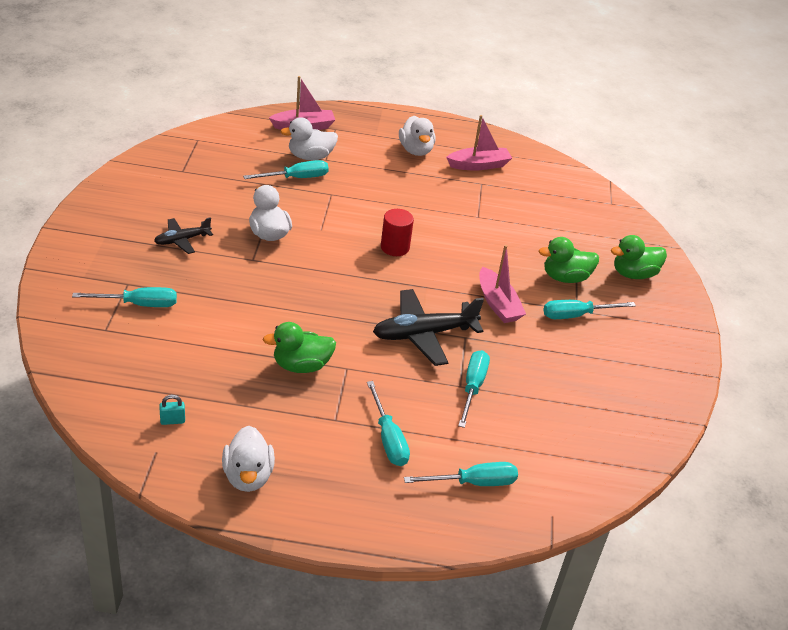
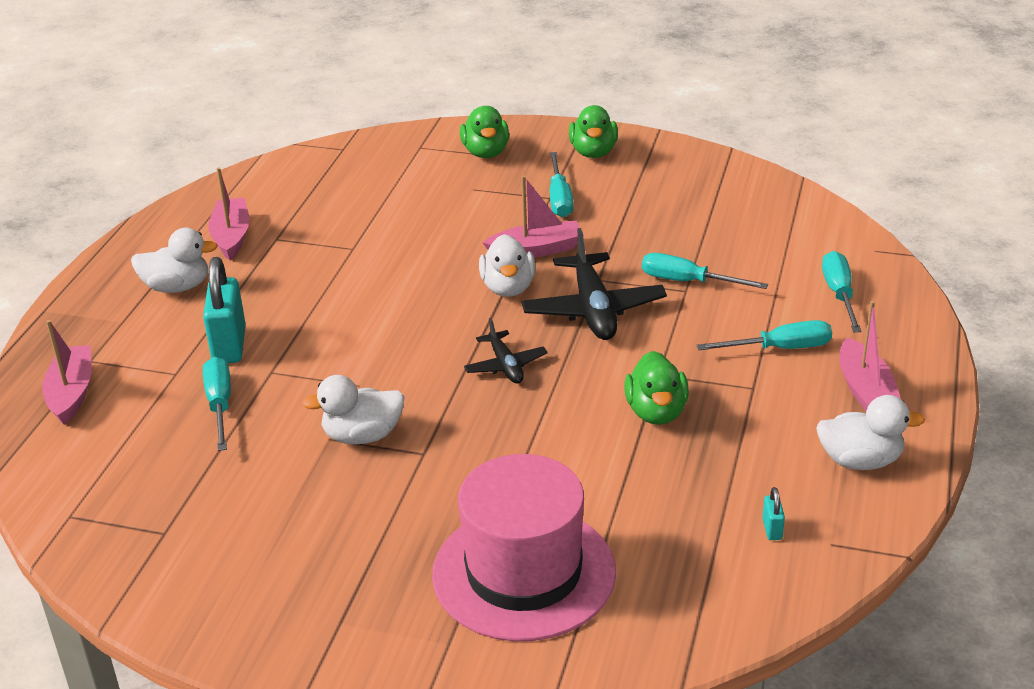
camera: 75 degrees left, 5 degrees down
(139, 304) = (524, 573): turquoise screwdriver -> pink hat
(182, 240) = (365, 529): black plane -> black plane (505, 365)
(310, 156) = (163, 389): white duck -> white duck (508, 288)
(337, 488) = (865, 391): none -> pink boat
(356, 176) = (229, 345): none -> turquoise padlock
(395, 247) = (411, 321): red cylinder -> none
(565, 277) = (488, 198): green duck -> green duck (593, 152)

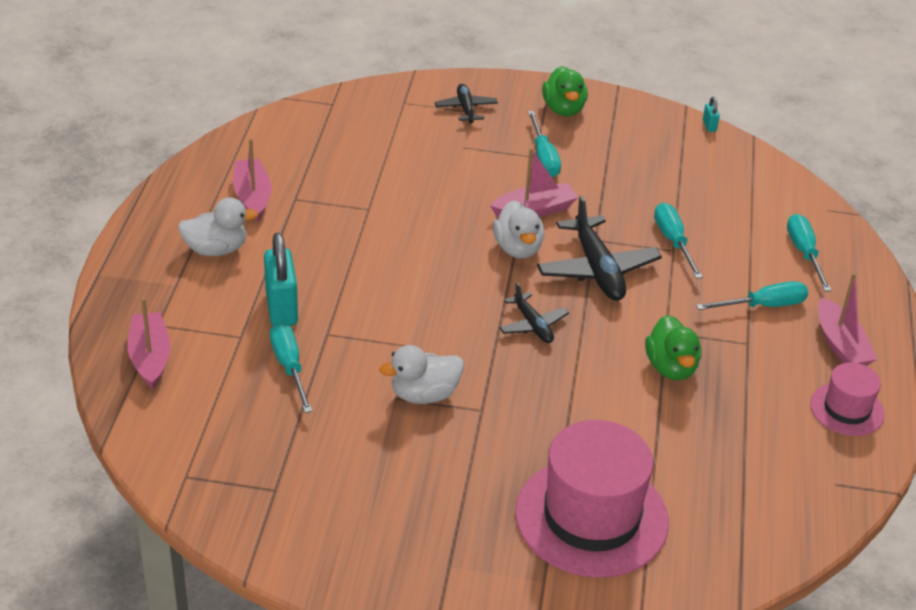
camera: 10 degrees left, 5 degrees up
(486, 152) = (466, 109): green duck -> black plane
(687, 281) = (673, 241): turquoise screwdriver -> turquoise screwdriver turned 60 degrees clockwise
(772, 529) = (786, 472): turquoise padlock -> turquoise padlock (709, 126)
(860, 461) = (847, 409): white duck -> pink hat

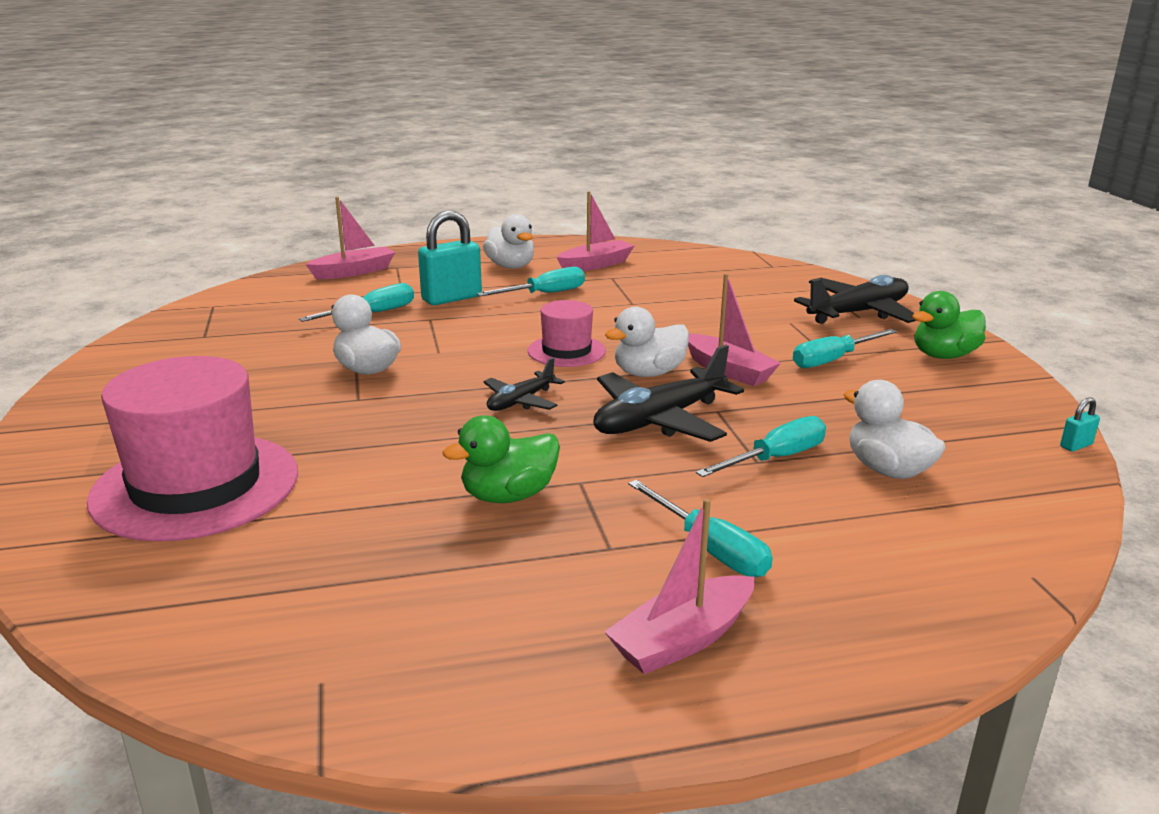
camera: 70 degrees right, 15 degrees down
(466, 109) = (858, 313): black plane -> black plane, size x1.77
(706, 205) = (887, 470): none -> white duck
(804, 253) = (884, 568): turquoise screwdriver -> turquoise screwdriver (545, 294)
(847, 409) = (517, 669): pink hat -> pink hat (566, 351)

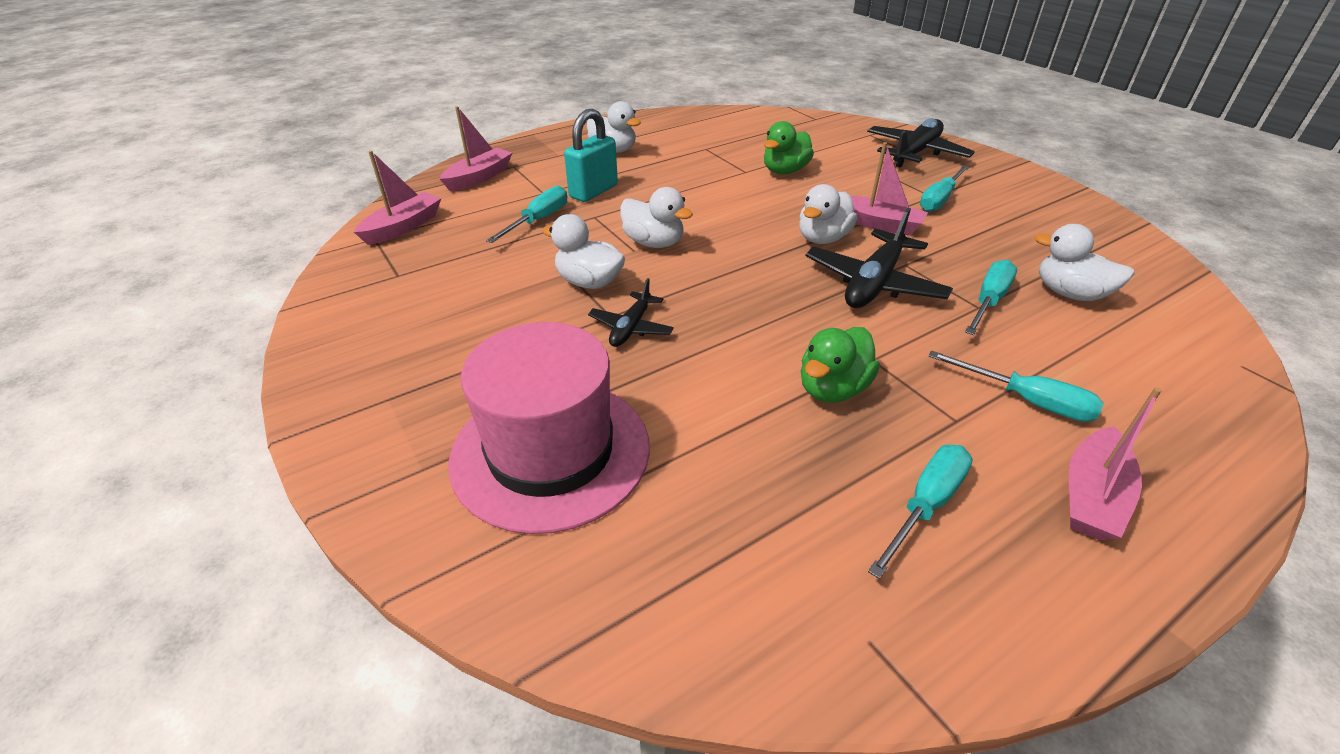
camera: 20 degrees left, 15 degrees up
(464, 349) = (654, 243): none -> white duck
(521, 401) = (751, 288): black plane -> black plane (631, 327)
(545, 294) = (668, 174): turquoise screwdriver -> turquoise screwdriver (925, 505)
(566, 351) = (739, 229): pink hat -> none
(595, 265) = (681, 138): pink boat -> pink boat (403, 227)
(943, 355) = (1006, 181): green duck -> green duck (785, 171)
(1076, 445) = (1158, 244): turquoise padlock -> none

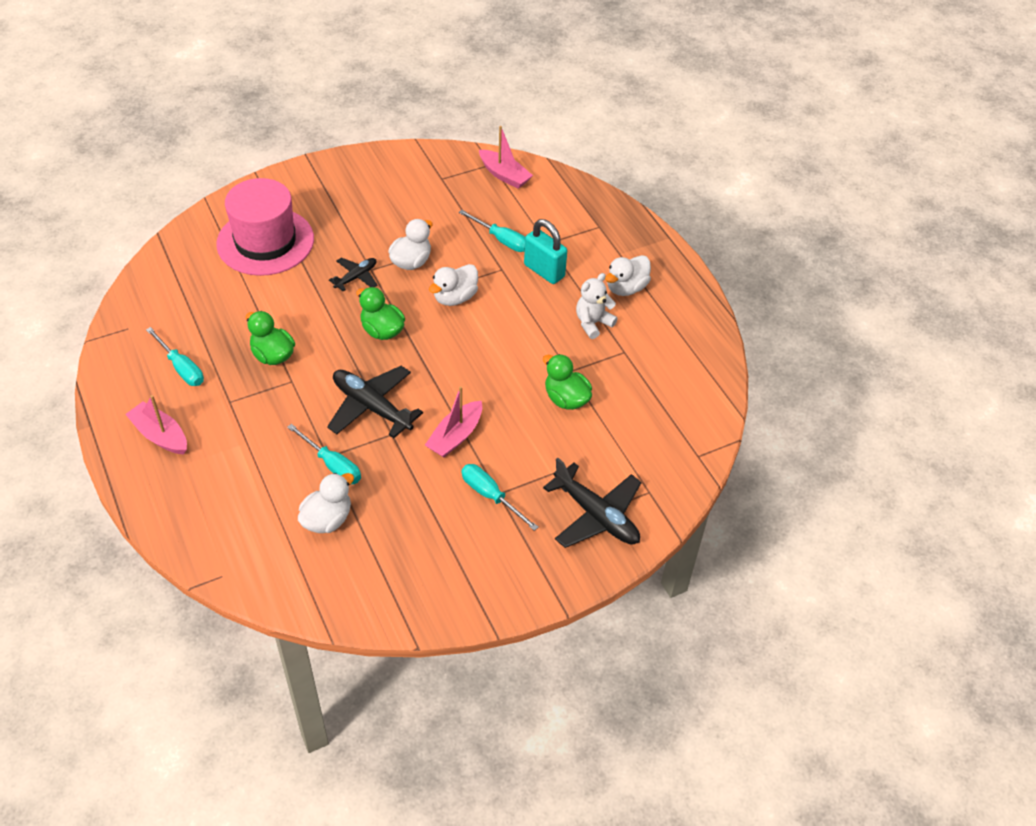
camera: 95 degrees right, 10 degrees up
(479, 177) = (579, 208): pink boat -> none
(631, 327) = (356, 277): black plane -> black plane turned 105 degrees clockwise
(671, 163) = (593, 323): none -> white teddy bear
(734, 291) = (382, 330): none -> green duck
(823, 238) = (440, 394): white duck -> none
(1027, 400) = (232, 440): turquoise screwdriver -> none

